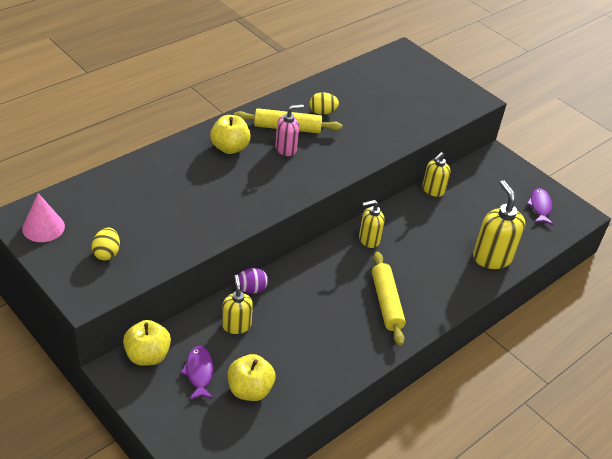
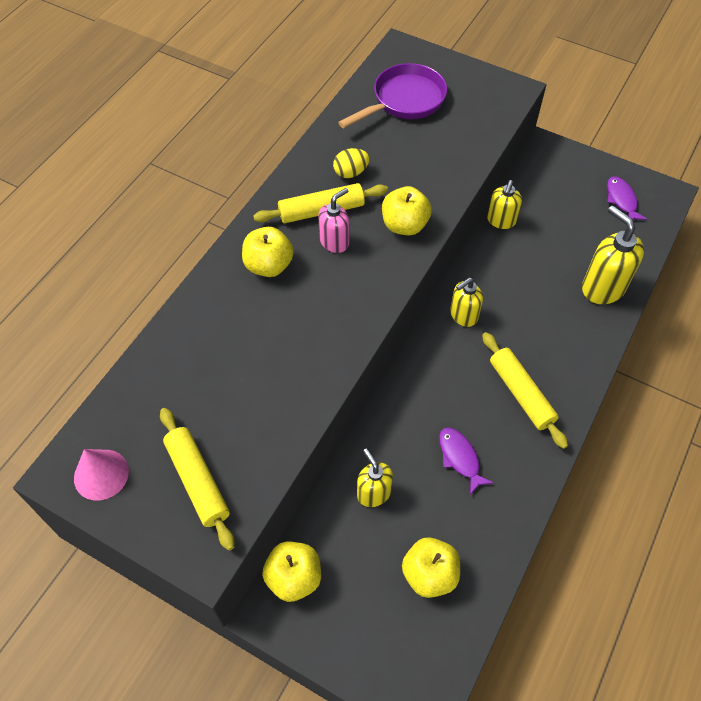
camera: 15 degrees left, 15 degrees up
(107, 253) = (198, 481): yellow egg -> yellow rolling pin
(199, 372) = (362, 576): purple fish -> purple fish (460, 458)
(251, 289) = (367, 436): purple egg -> none
(344, 155) = (404, 225): none -> yellow apple
(388, 82) = (404, 101): none -> purple pan

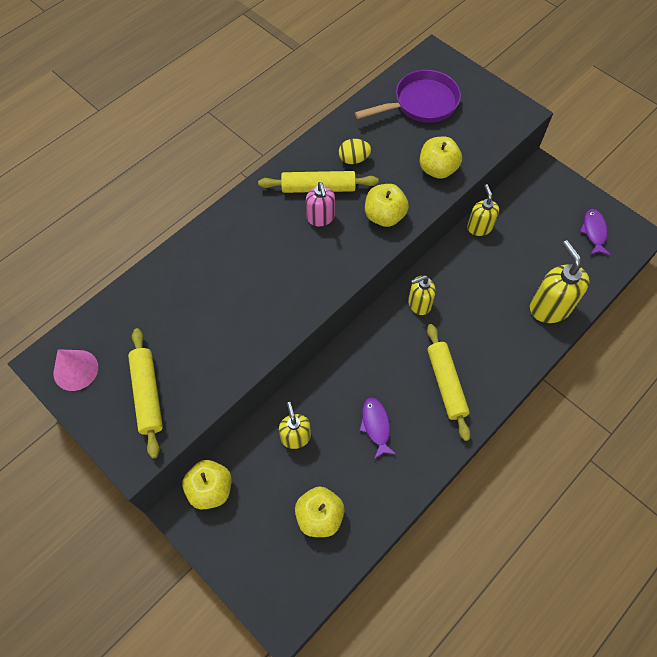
camera: 15 degrees right, 5 degrees up
(269, 265) = (260, 226): yellow apple -> yellow apple (437, 169)
(334, 242) = (320, 218): pink soap dispenser -> pink soap dispenser turned 105 degrees clockwise
(501, 221) = (479, 227): yellow soap dispenser -> yellow soap dispenser turned 135 degrees clockwise

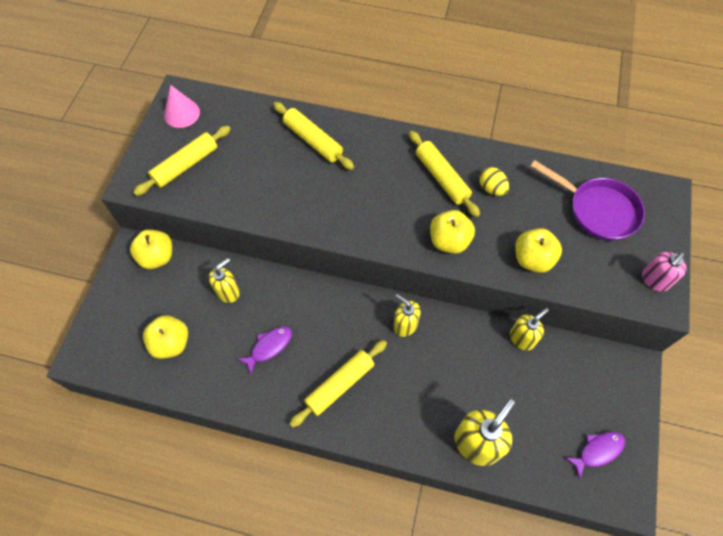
camera: 60 degrees right, 0 degrees up
(203, 266) = (313, 140): none -> yellow rolling pin
(320, 218) = (413, 194): pink soap dispenser -> pink soap dispenser (654, 280)

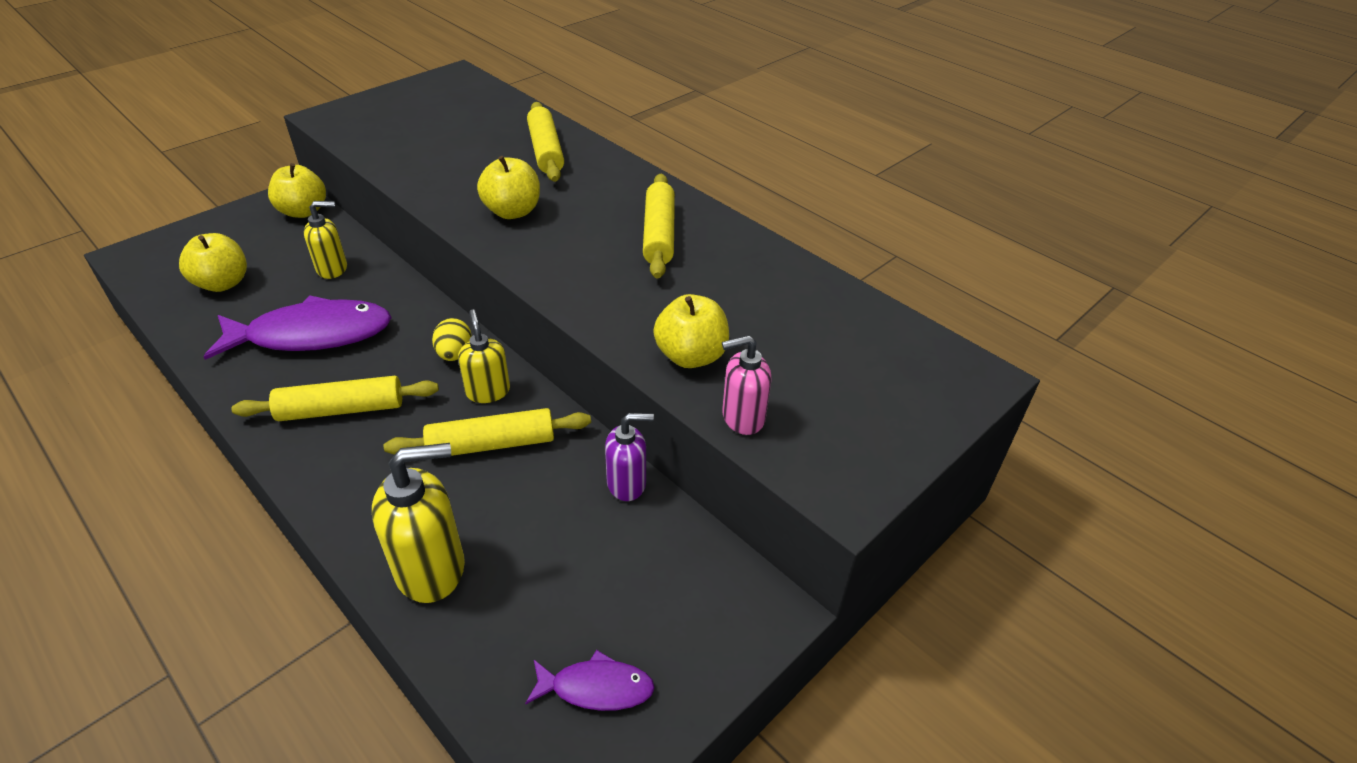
camera: 30 degrees right, 20 degrees down
(181, 113) = (440, 87): pink cone -> none
(185, 165) = (392, 122): yellow rolling pin -> yellow rolling pin (491, 444)
(269, 347) = (312, 335): purple fish -> purple fish, size x1.98
(449, 241) = (598, 291): yellow apple -> yellow apple (512, 211)
(491, 188) = (713, 268): yellow egg -> yellow egg (455, 354)
(522, 338) = (627, 483): yellow soap dispenser -> purple soap dispenser
(597, 210) = (845, 349): purple pan -> none
(654, 280) = (858, 462): pink soap dispenser -> pink soap dispenser (742, 417)

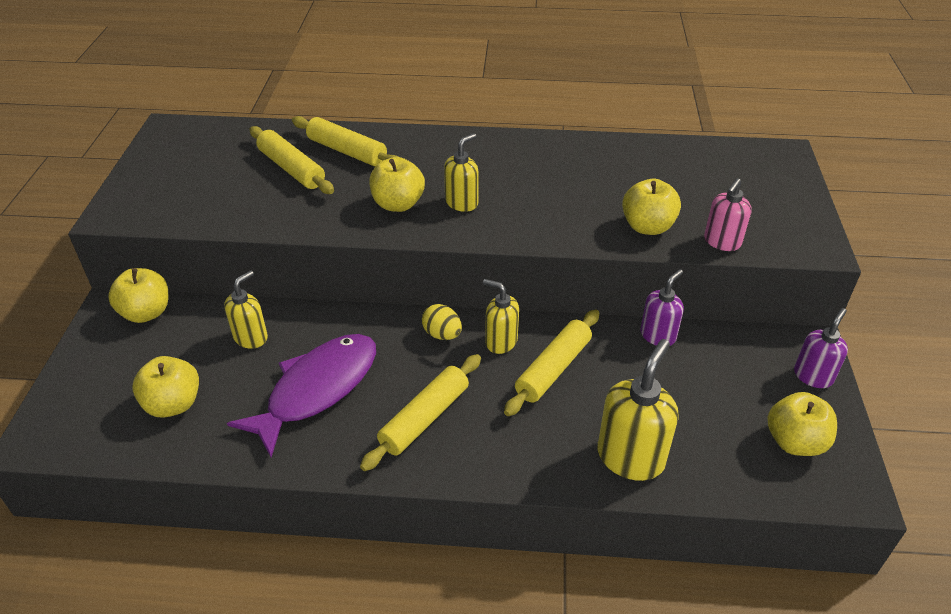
camera: 40 degrees left, 0 degrees up
(563, 238) = (462, 203): none -> yellow soap dispenser
(596, 688) = (794, 442): purple fish -> yellow apple
(659, 234) = (515, 167): yellow rolling pin -> yellow rolling pin (291, 169)
(722, 643) = (813, 376): none -> purple soap dispenser

